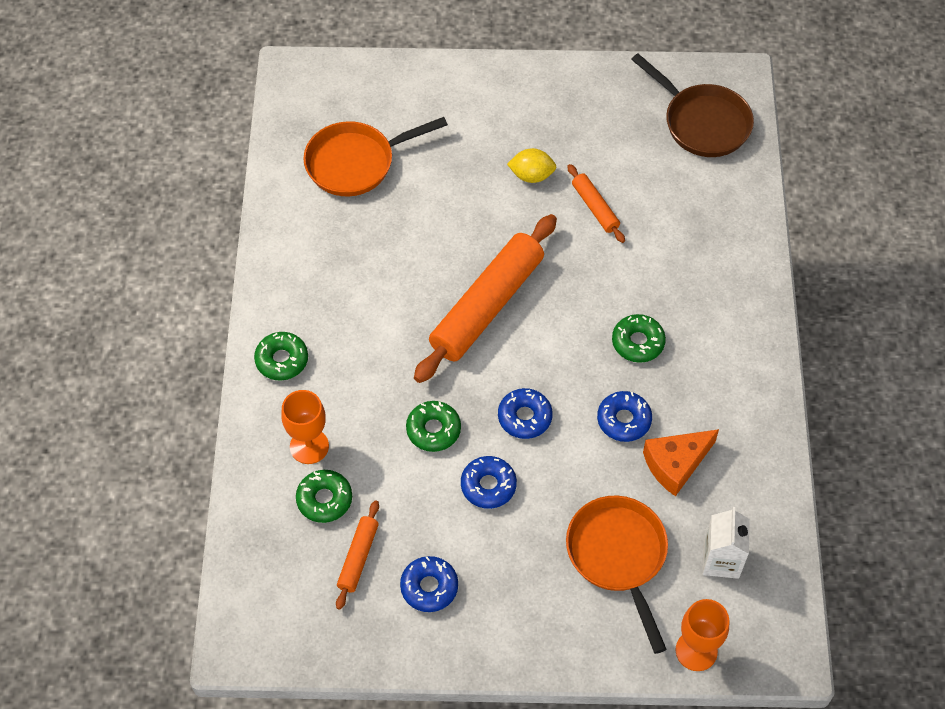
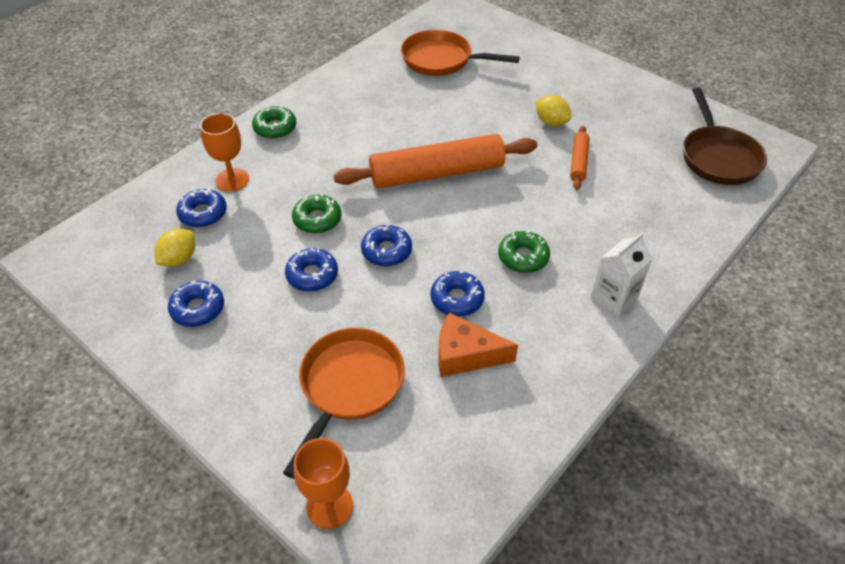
camera: 40 degrees right, 10 degrees down
(324, 499) = (203, 213): green donut -> blue donut
(358, 557) = (179, 259): orange rolling pin -> yellow lemon
(721, 560) = (427, 451): white carton -> white carton (614, 297)

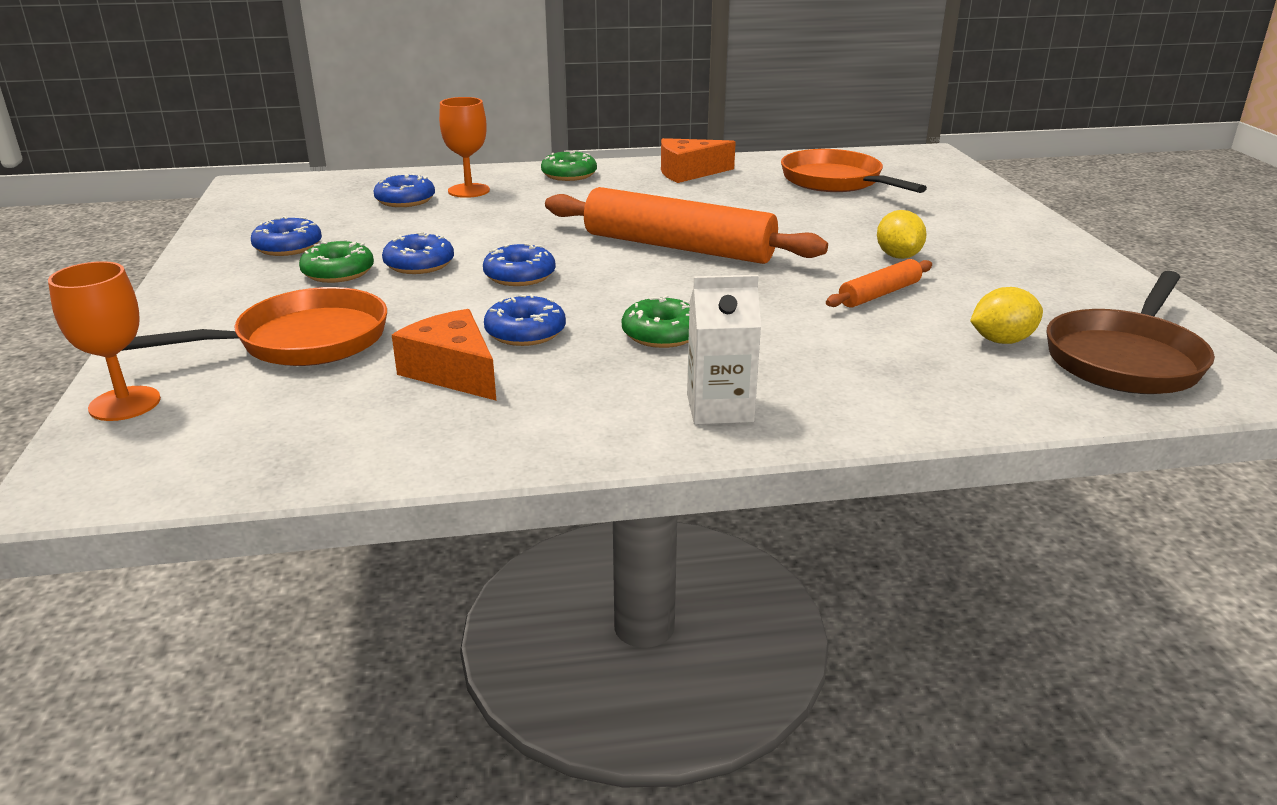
camera: 40 degrees right, 20 degrees down
(179, 259) = (333, 217): yellow lemon -> yellow lemon (1001, 341)
(317, 219) = (495, 235): green donut -> green donut (338, 272)
(347, 89) = (688, 172): none -> orange cheese

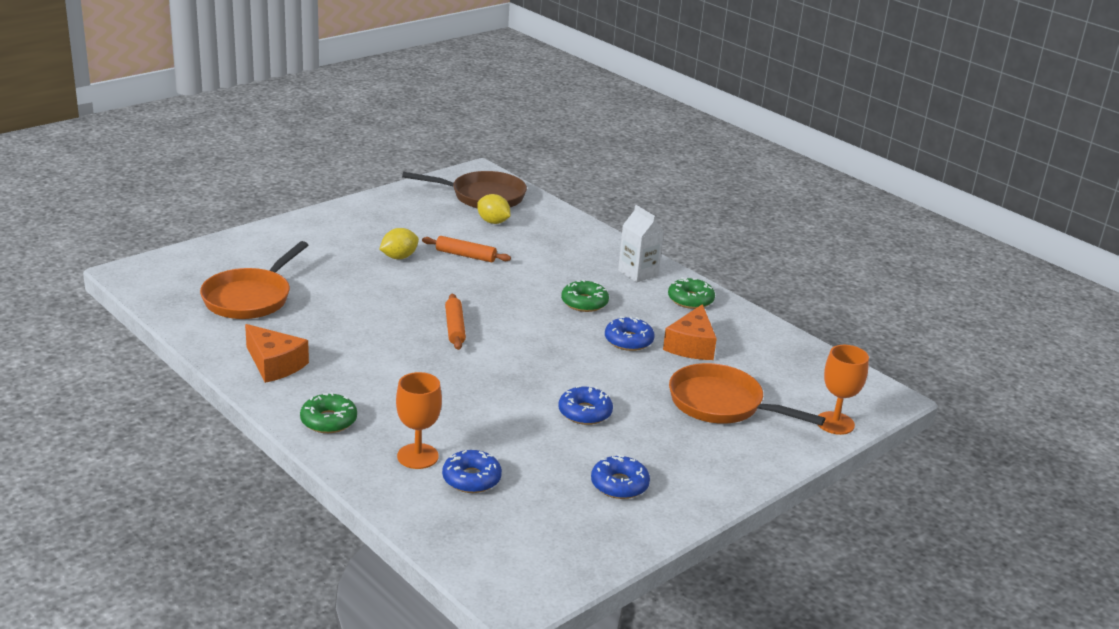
camera: 125 degrees left, 0 degrees up
(338, 272) = (632, 439): green donut -> green donut (690, 300)
(519, 276) = (560, 368): blue donut -> none
(678, 247) = (454, 328): orange rolling pin -> orange rolling pin, size x0.47

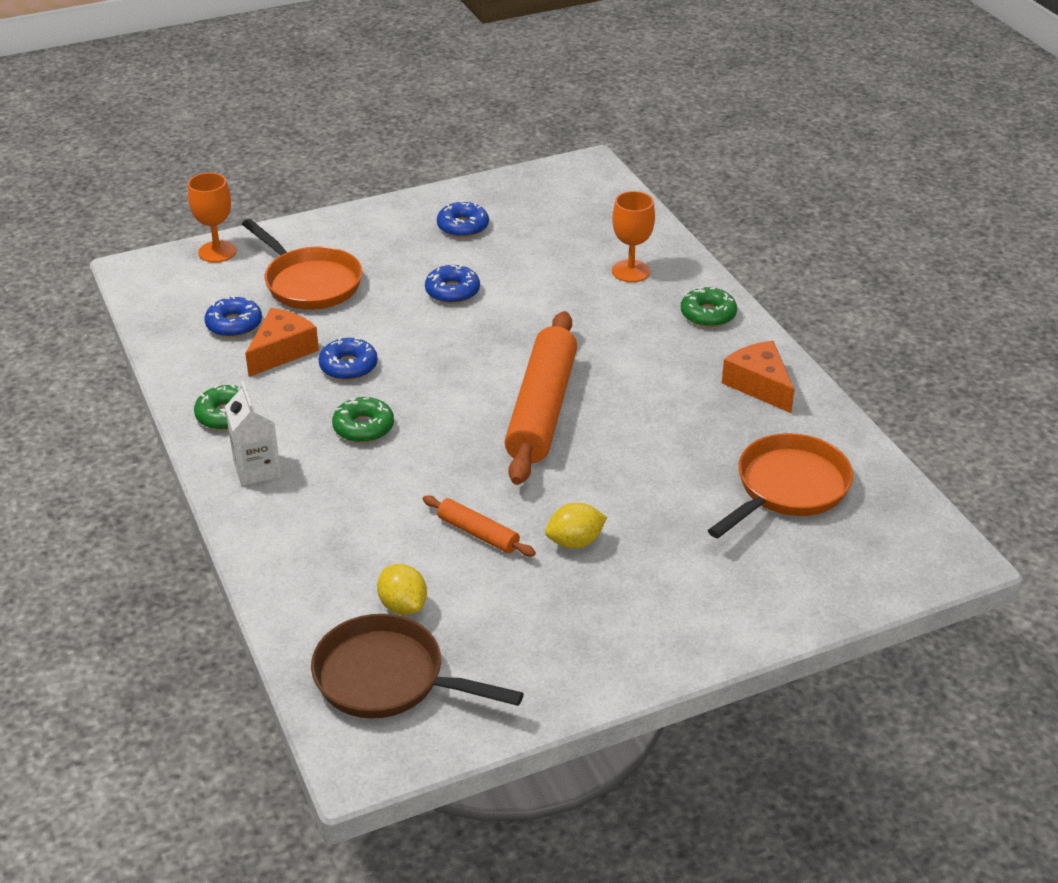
camera: 160 degrees left, 10 degrees up
(454, 328) = (542, 409): orange rolling pin -> orange rolling pin, size x2.13
(471, 479) = (589, 247): blue donut -> blue donut (234, 324)

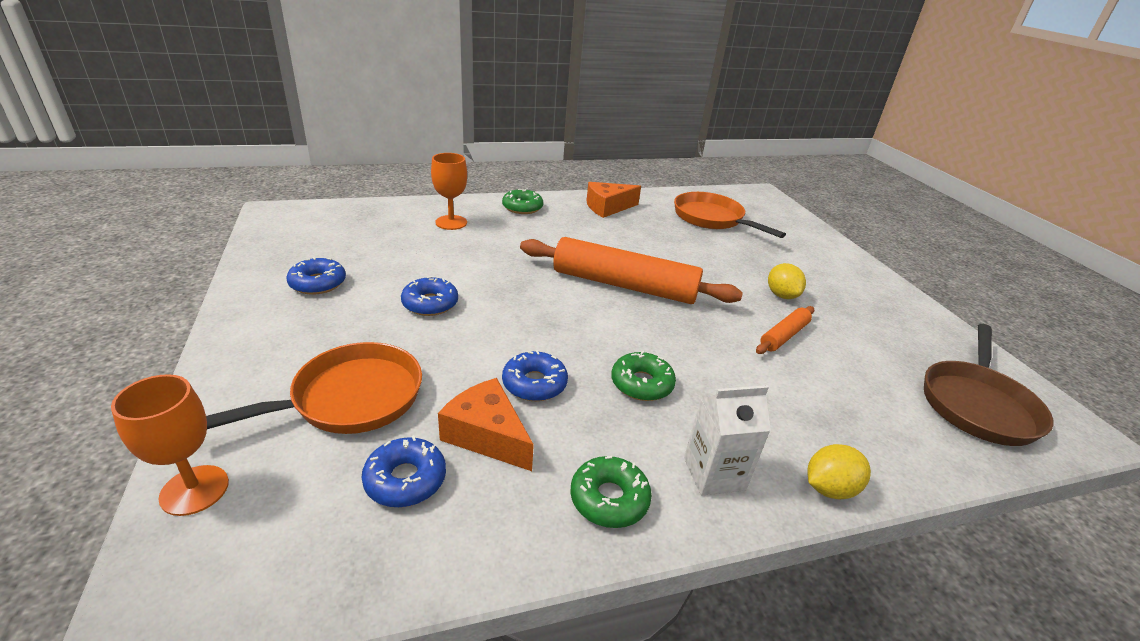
camera: 85 degrees left, 5 degrees down
(403, 606) = (887, 386): yellow lemon -> yellow lemon (829, 488)

